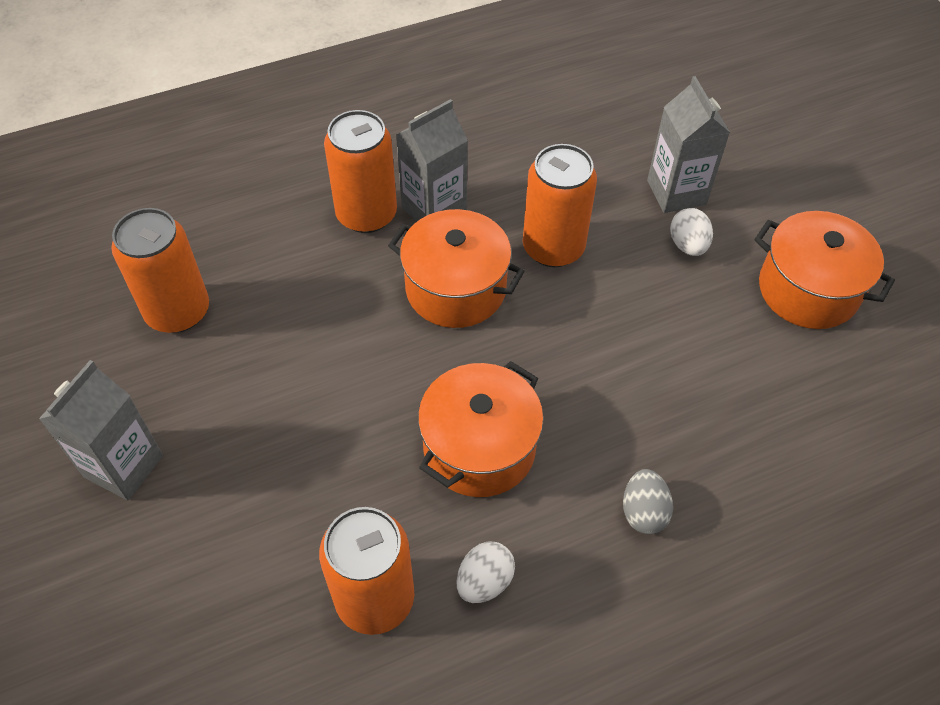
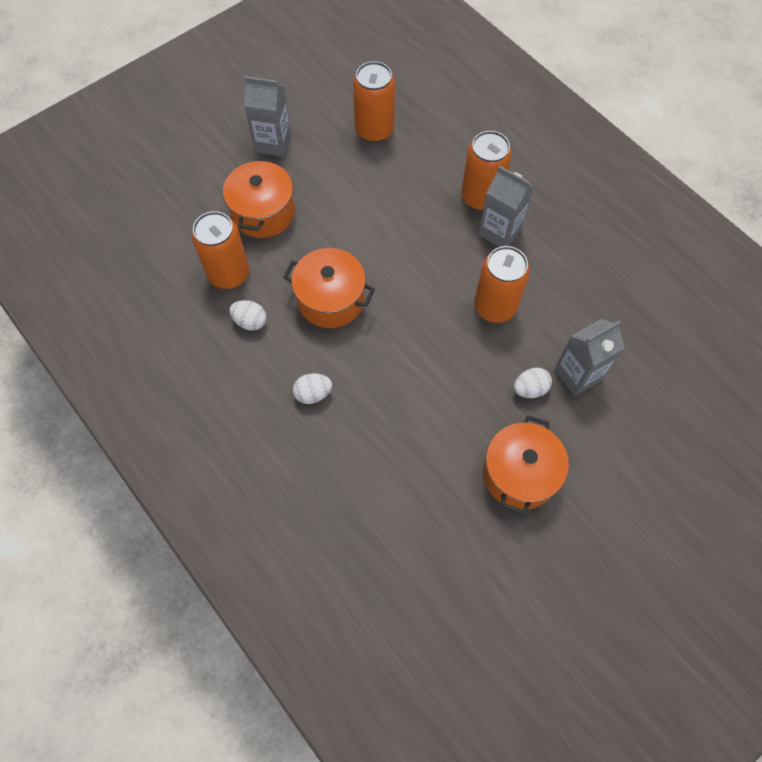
camera: 75 degrees right, 10 degrees up
(455, 289) = (440, 260): orange pot -> orange pot (263, 212)
(643, 512) = (313, 394): grey egg -> white egg

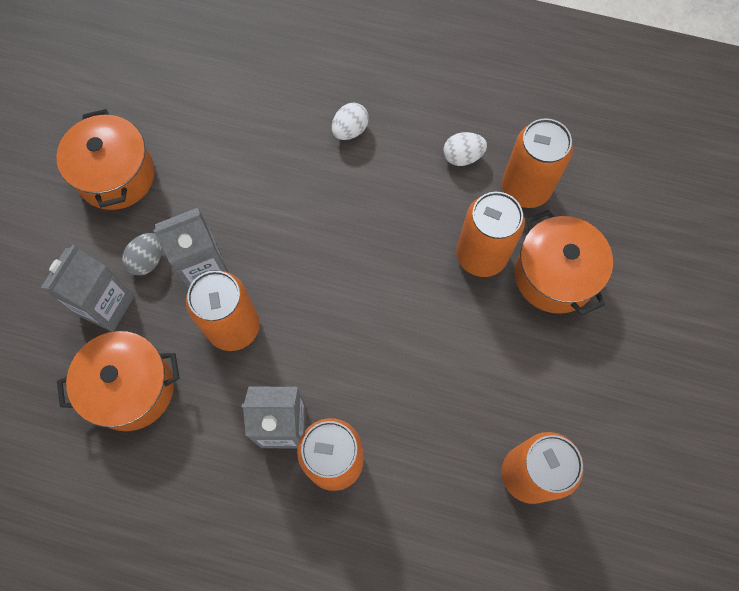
camera: 145 degrees right, 5 degrees up
(273, 143) = (625, 370): grey carton -> grey carton (204, 268)
(297, 251) = (481, 255): none -> orange can
(331, 300) = (405, 226): orange pot -> orange pot (131, 388)
(530, 389) = (148, 260): white egg -> grey egg

